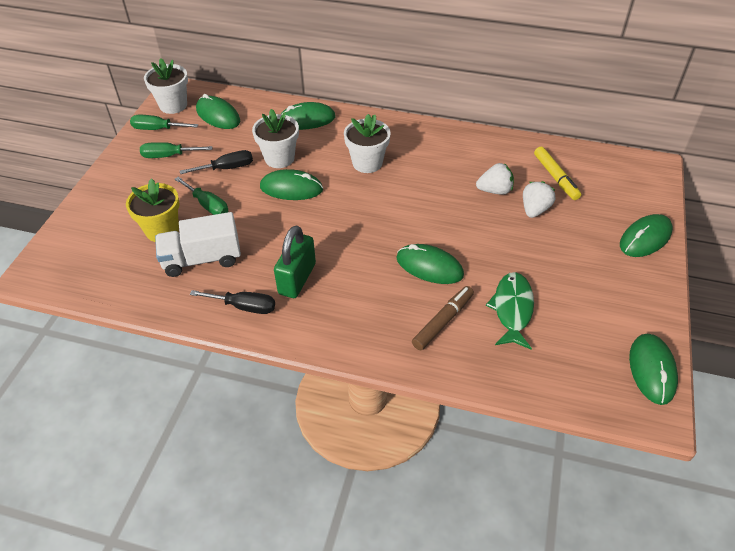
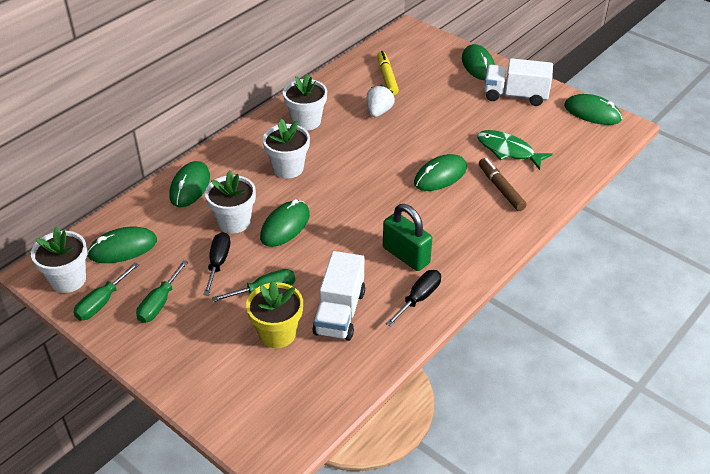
camera: 65 degrees left, 5 degrees down
(440, 150) = (306, 121): none -> white flower pot
(534, 209) = (414, 101): white strawberry -> none
(555, 177) = (387, 77): yellow marker -> yellow marker turned 105 degrees counterclockwise
(618, 287) = (515, 96): none -> white truck

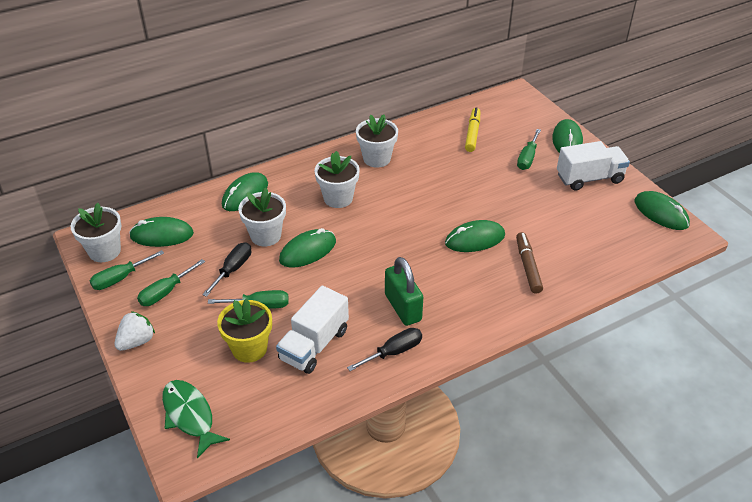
camera: 20 degrees right, 0 degrees up
(379, 112) = (448, 164): white strawberry -> white strawberry (137, 341)
(450, 89) = (527, 158): none -> green screwdriver
(508, 151) = (554, 231): green fish -> green fish (190, 416)
(515, 96) = (589, 178): white truck -> white truck turned 135 degrees clockwise

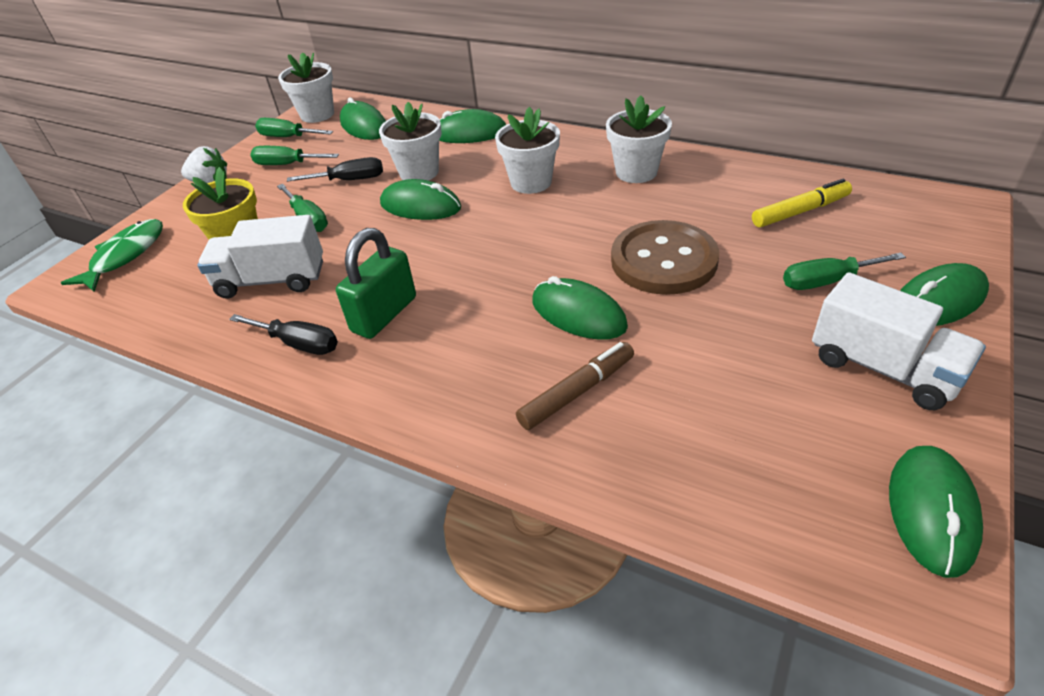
camera: 60 degrees right, 0 degrees up
(463, 192) = (663, 260): none -> brown button

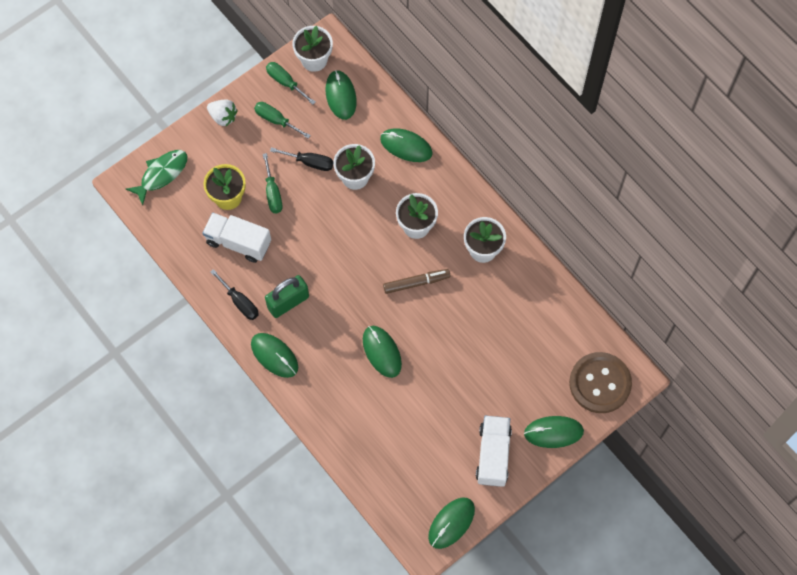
camera: 20 degrees right, 25 degrees up
(420, 206) = (342, 215): green mouse -> green mouse (274, 356)
(577, 392) = (354, 400): brown marker -> brown marker (416, 283)
(663, 260) = (447, 336): brown button -> brown button (600, 383)
(800, 211) = (545, 336): yellow marker -> none
(826, 281) = (514, 393): green screwdriver -> none
(883, 368) = (493, 455): white truck -> white truck turned 150 degrees counterclockwise

